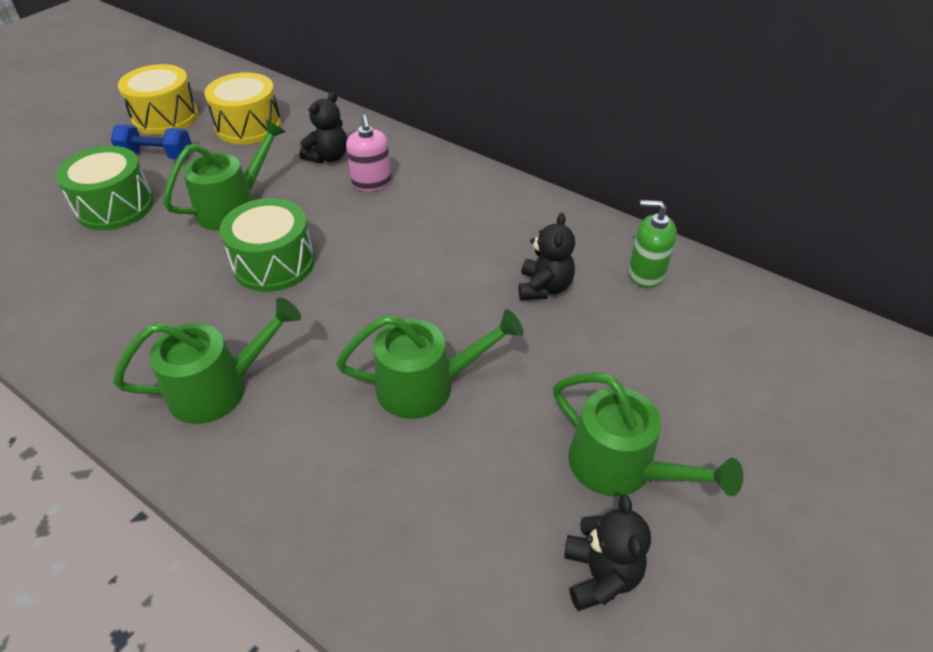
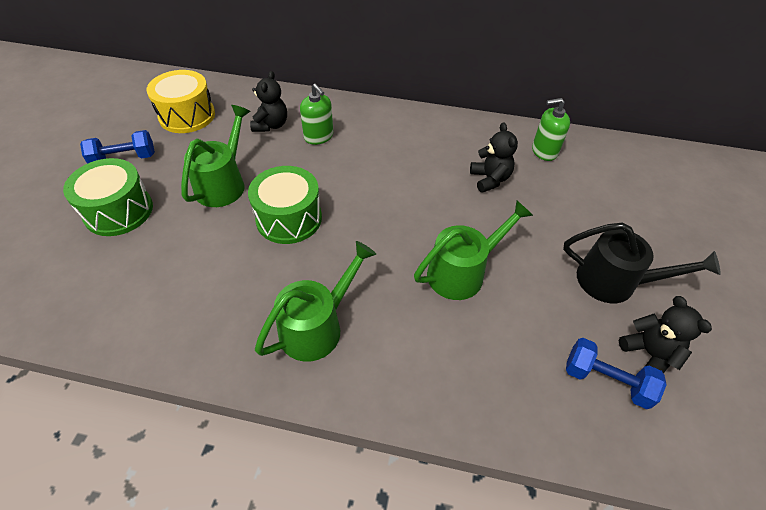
camera: 25 degrees left, 5 degrees up
(165, 117) = (107, 125): yellow drum -> none
(371, 183) = (319, 136): pink soap dispenser -> green soap dispenser
(514, 584) = (606, 380): none -> blue dumbbell
(622, 468) = (615, 282): green watering can -> black watering can

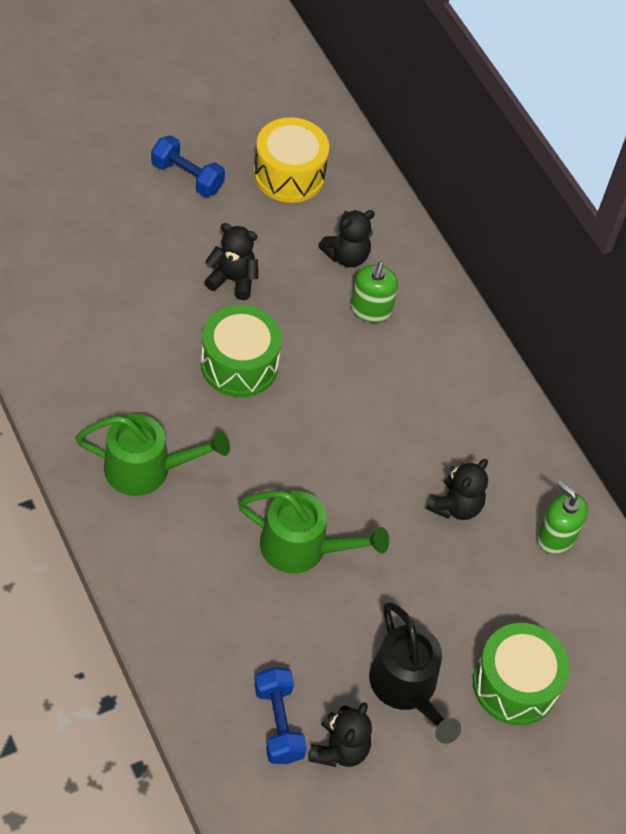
camera: 45 degrees right, 5 degrees up
(119, 211) = (129, 229): green drum -> green drum (515, 684)
(224, 183) = (232, 280): green watering can -> black teddy bear

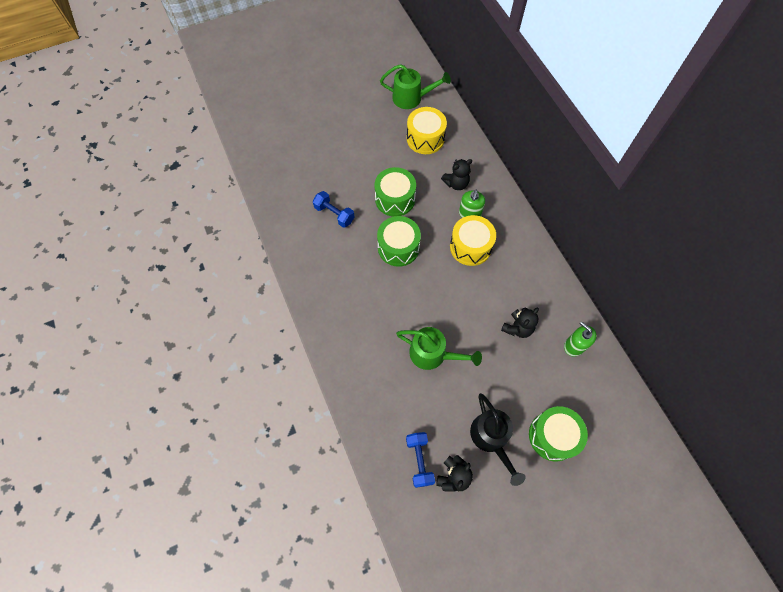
camera: 10 degrees right, 10 degrees up
(147, 469) = (348, 309): green watering can -> green watering can (412, 98)
(187, 177) = (371, 142): blue dumbbell -> blue dumbbell (334, 214)
(232, 280) = (395, 199): black teddy bear -> green drum
(372, 366) = (470, 247): none -> yellow drum

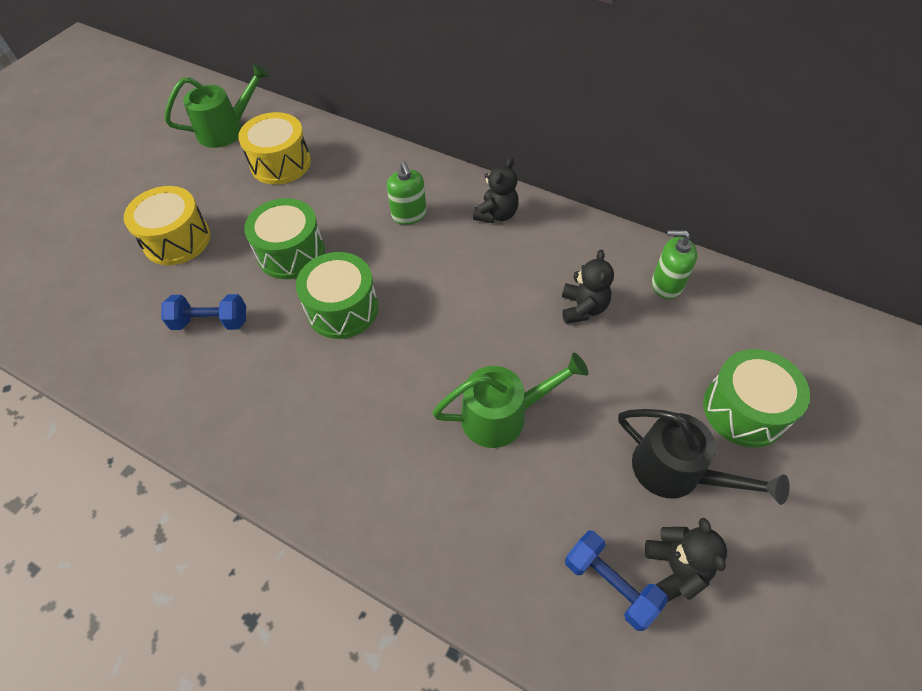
camera: 35 degrees left, 10 degrees down
(456, 183) = (363, 191): black teddy bear -> black teddy bear (496, 214)
(470, 247) = (441, 251): yellow drum -> yellow drum (177, 240)

